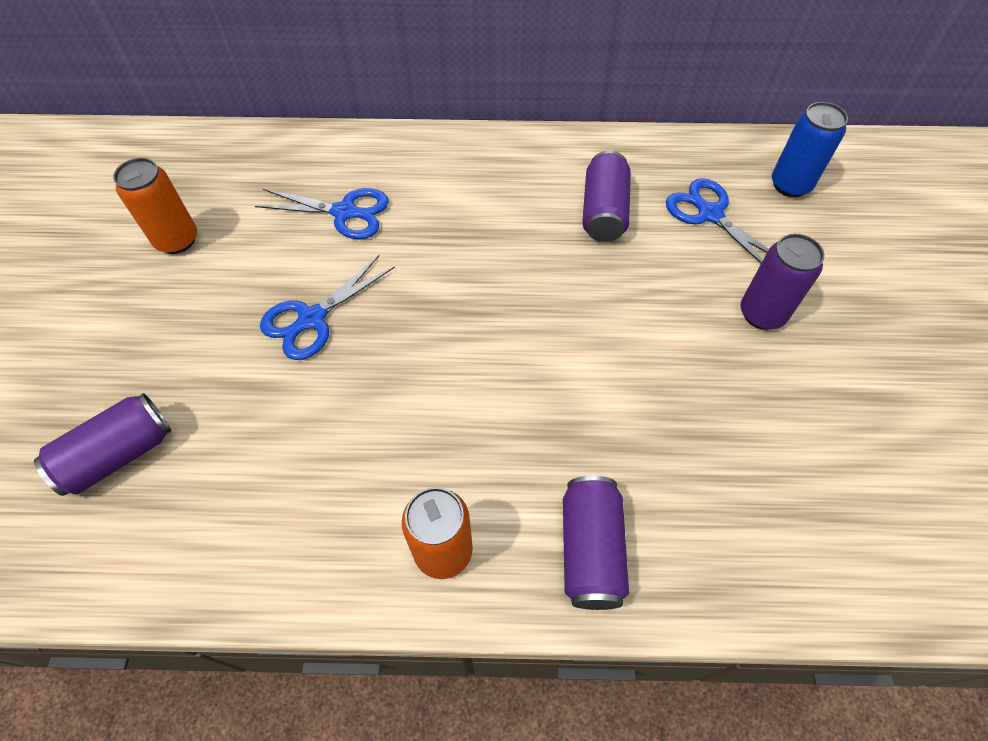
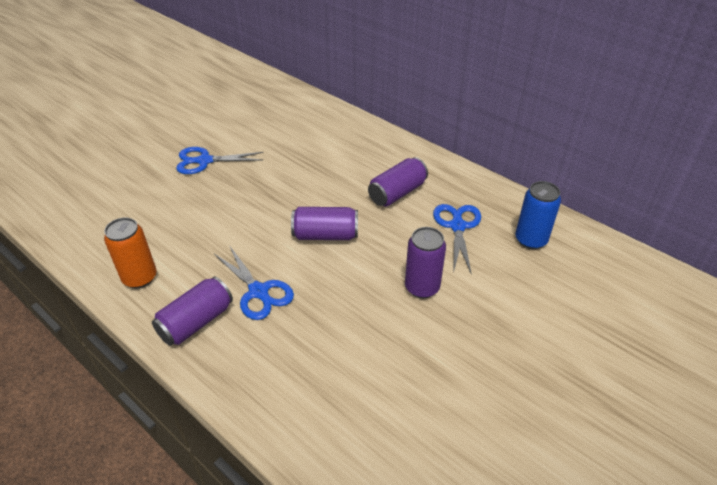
camera: 40 degrees right, 15 degrees down
(118, 455) = (79, 166): purple can -> purple can (325, 235)
(177, 240) = (192, 103): orange can -> none
(344, 212) = (271, 128): blue scissors -> blue scissors (258, 292)

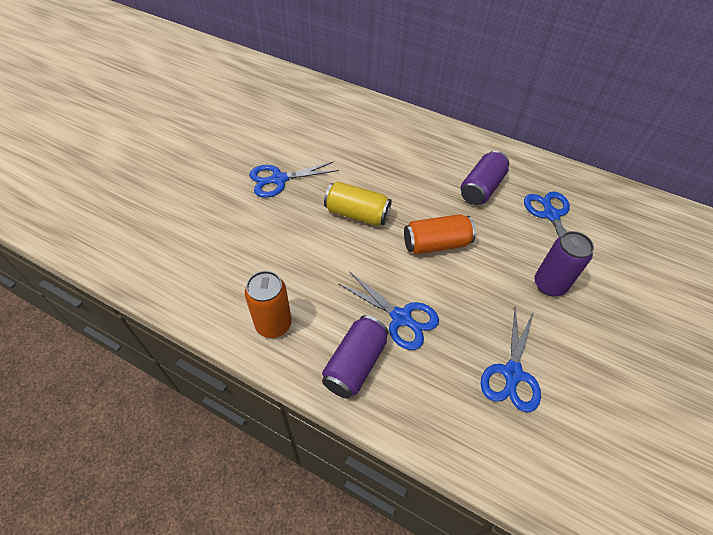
camera: 15 degrees left, 10 degrees up
(262, 199) = (357, 214): none -> yellow can
(325, 235) = (436, 244): purple can -> orange can
(342, 357) = (512, 373): none -> blue scissors
(530, 240) = (619, 219): blue can -> none

